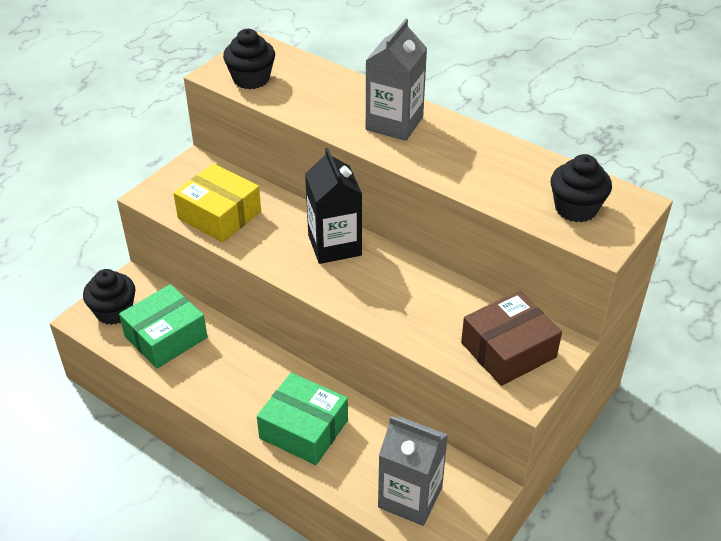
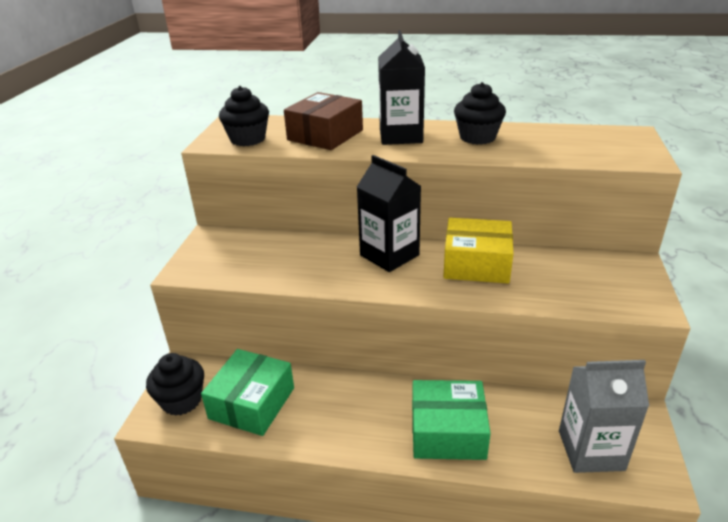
camera: 25 degrees left, 10 degrees down
(219, 215) = (265, 265): yellow box -> yellow box (476, 264)
(394, 123) = (400, 136): grey carton -> black carton
(508, 350) = (605, 280): brown box -> brown box (325, 135)
(576, 208) = (600, 146): black cupcake -> black cupcake (477, 137)

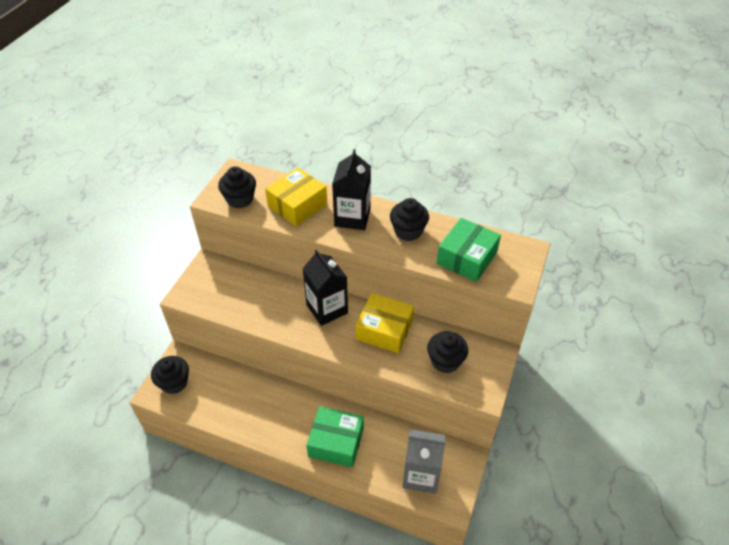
camera: 10 degrees right, 15 degrees up
(252, 403) = (218, 394): green box -> green box (466, 258)
(325, 135) = (297, 205): brown box -> yellow box
(576, 281) = (445, 361): none -> black cupcake

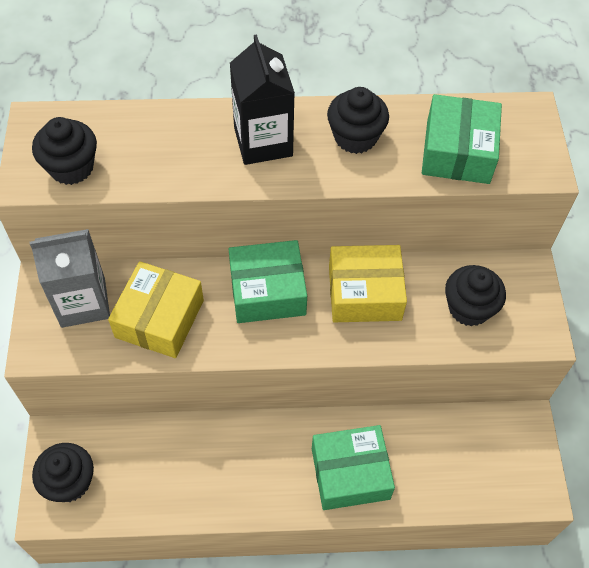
camera: 25 degrees left, 10 degrees up
(297, 205) = (169, 148): yellow box -> yellow box (159, 319)
(327, 309) = (267, 291): black carton -> green box
(421, 475) = (483, 471): grey carton -> grey carton (83, 302)

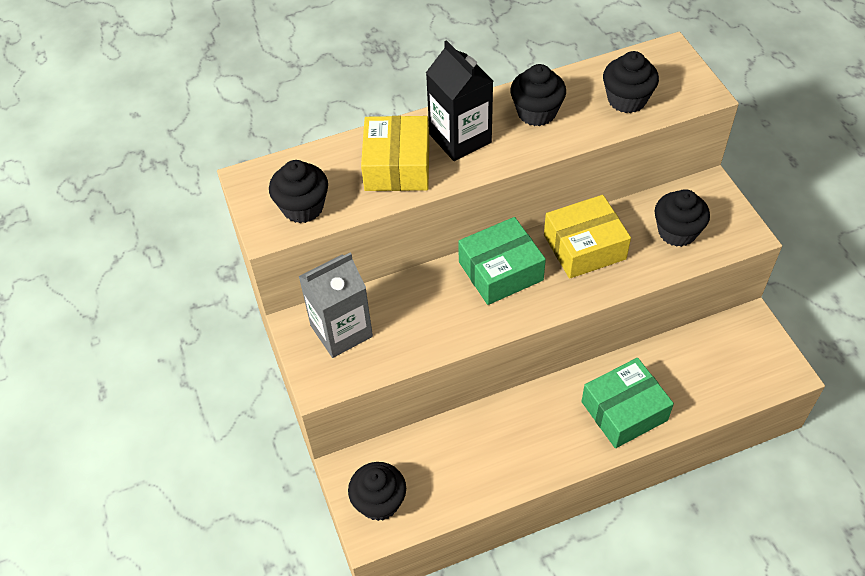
camera: 15 degrees left, 5 degrees down
(159, 319) = (417, 323): yellow box -> yellow box (397, 166)
(457, 152) = (627, 100): green box -> black cupcake

